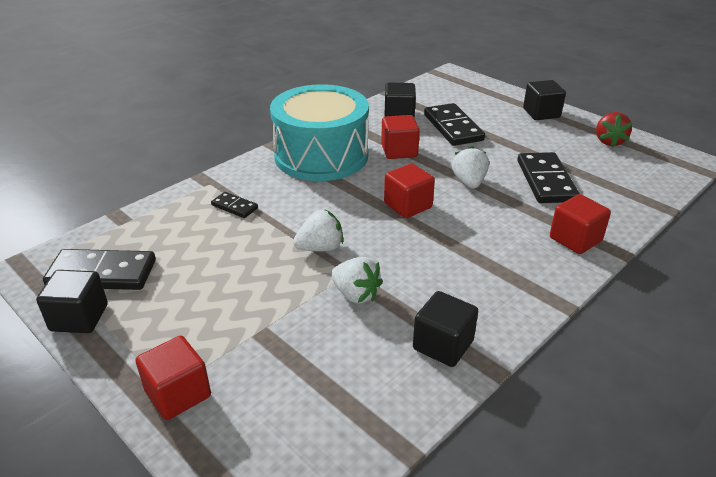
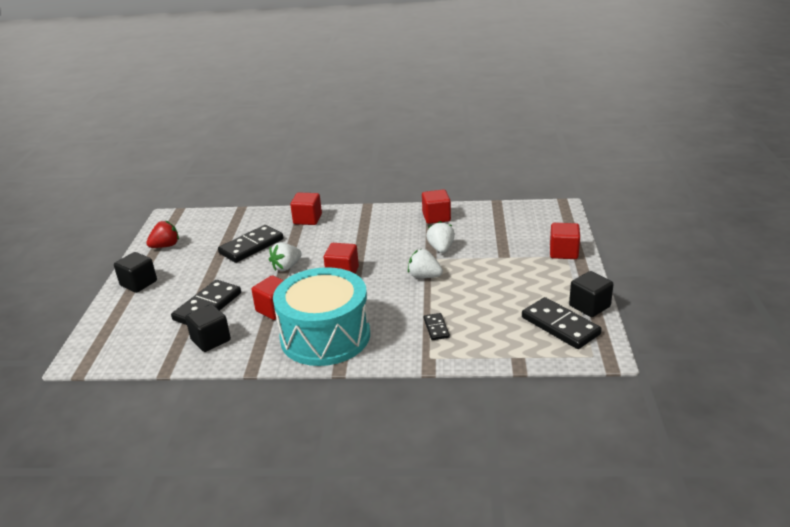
camera: 130 degrees left, 5 degrees down
(443, 345) = (436, 217): black cube -> red cube

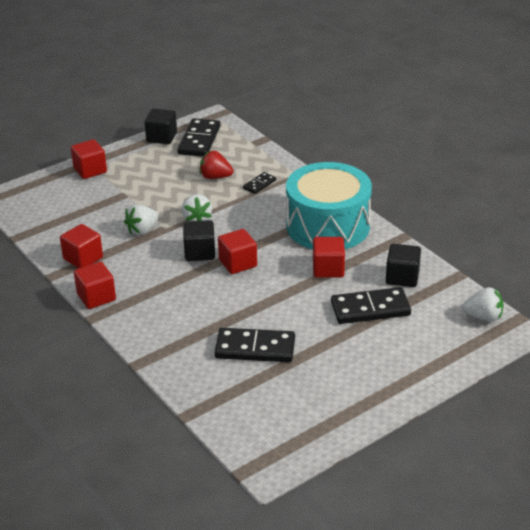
camera: 130 degrees left, 5 degrees up
(138, 283) = (396, 381): black cube -> black cube (200, 252)
(165, 246) = (322, 416): red strawberry -> red strawberry (215, 177)
(286, 267) = (264, 301): white strawberry -> white strawberry (483, 317)
(307, 219) = (164, 342): red cube -> red cube (96, 297)

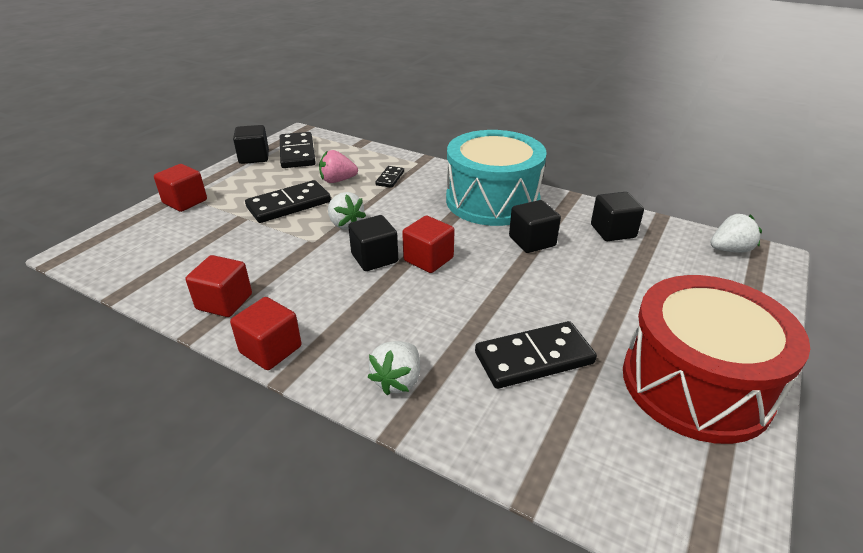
camera: 25 degrees left, 0 degrees up
(142, 230) = (286, 250): white strawberry -> white strawberry (398, 380)
(215, 177) = (337, 180): red strawberry -> pink strawberry
(328, 269) = (532, 241): red cube -> black cube
(345, 392) = (695, 384): none -> red drum
(370, 309) = (616, 271): black domino -> black domino (289, 205)

